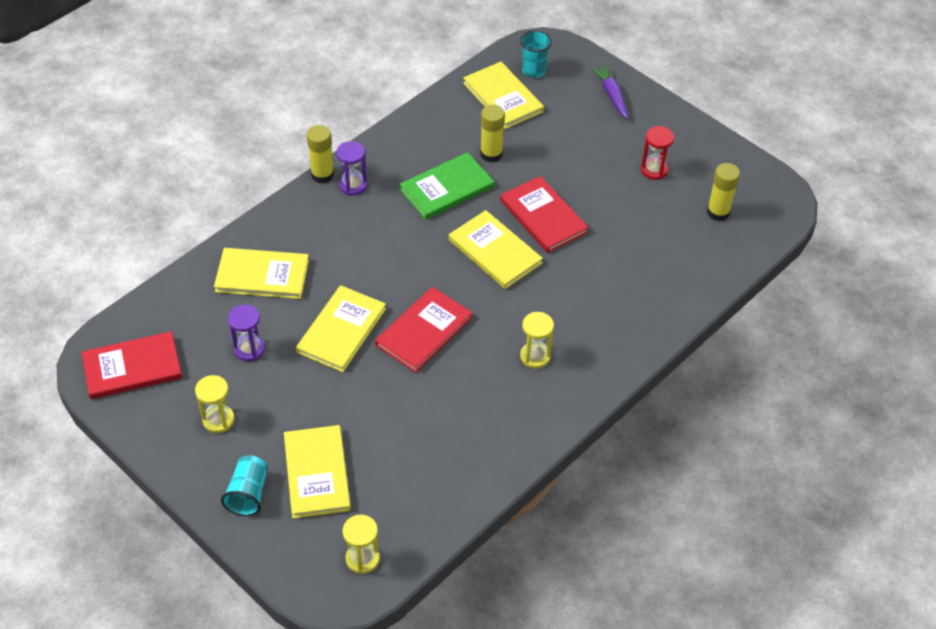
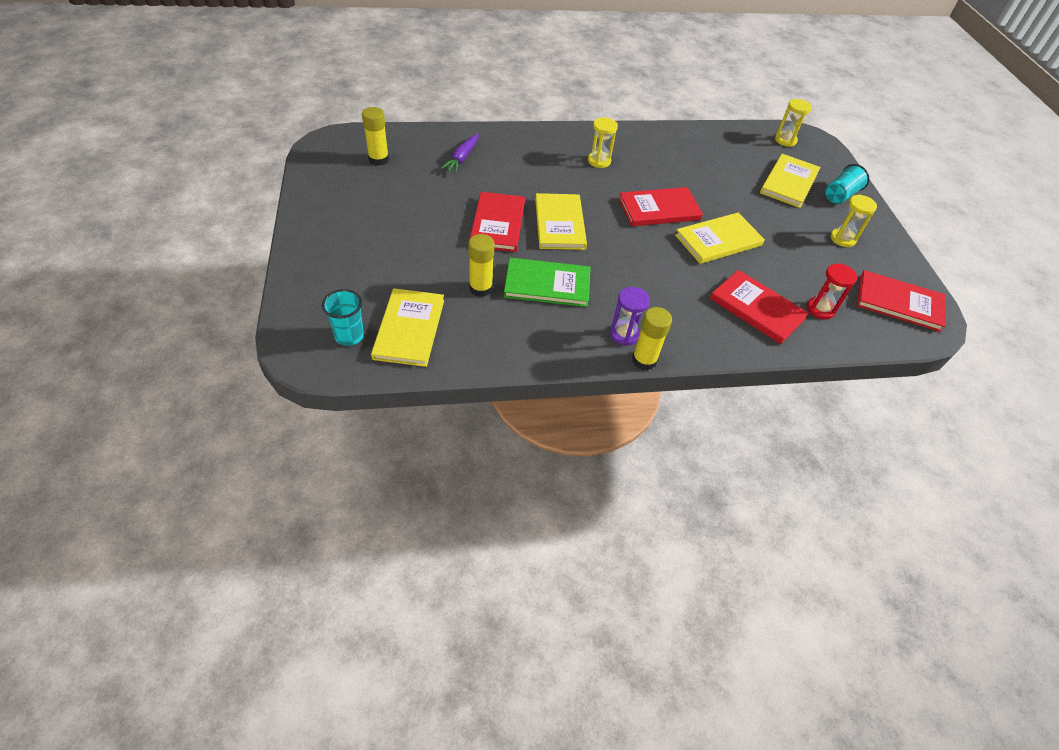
camera: 145 degrees left, 0 degrees up
(249, 349) = (797, 266): purple hourglass -> none
(262, 275) = (757, 308): yellow book -> red book
(612, 95) = (321, 272): purple carrot -> purple carrot (462, 158)
(654, 170) = (378, 204): red hourglass -> red hourglass (820, 309)

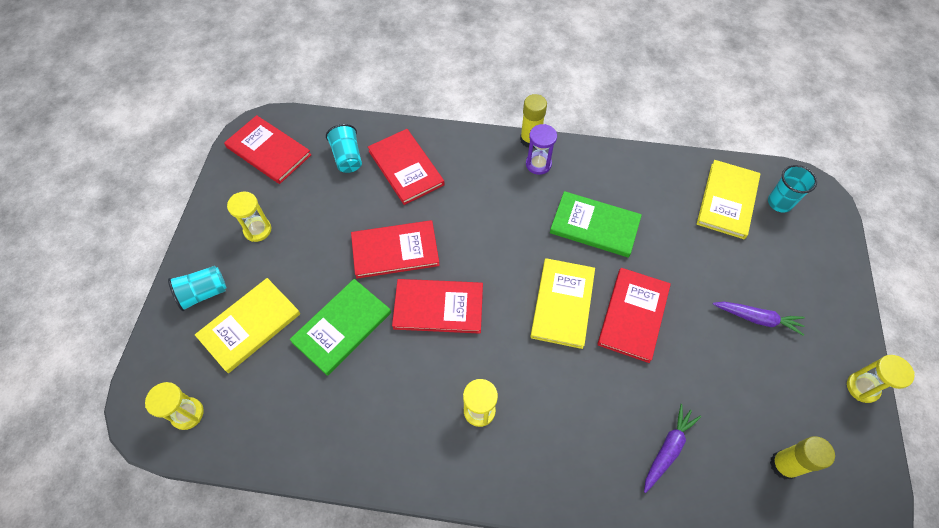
camera: 160 degrees left, 10 degrees up
(305, 203) = (862, 387): none -> yellow hourglass
(388, 235) = (757, 319): none -> purple carrot
(480, 288) = (660, 232): yellow glue stick -> none
(718, 240) = (395, 250): yellow book -> red book
(723, 189) = (342, 327): none -> green book
(820, 309) = (347, 157): red hourglass -> turquoise cup

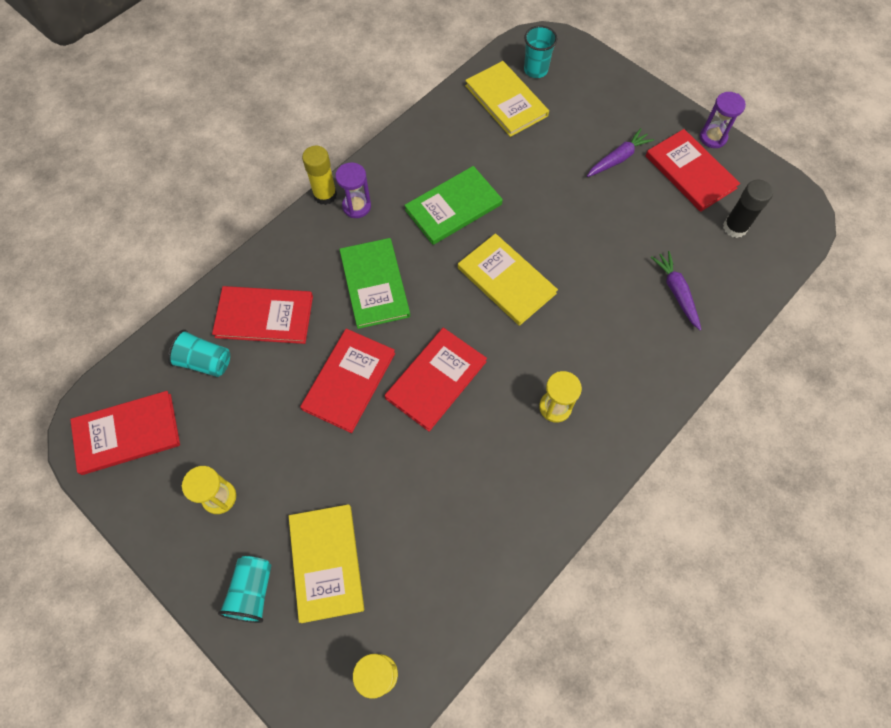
camera: 55 degrees left, 5 degrees up
(342, 327) = (393, 475): green book -> green book (374, 284)
(633, 315) = (554, 237): red book -> red book (690, 172)
(783, 465) = (735, 227): yellow glue stick -> black glue stick
(862, 387) = (713, 137): yellow hourglass -> purple hourglass

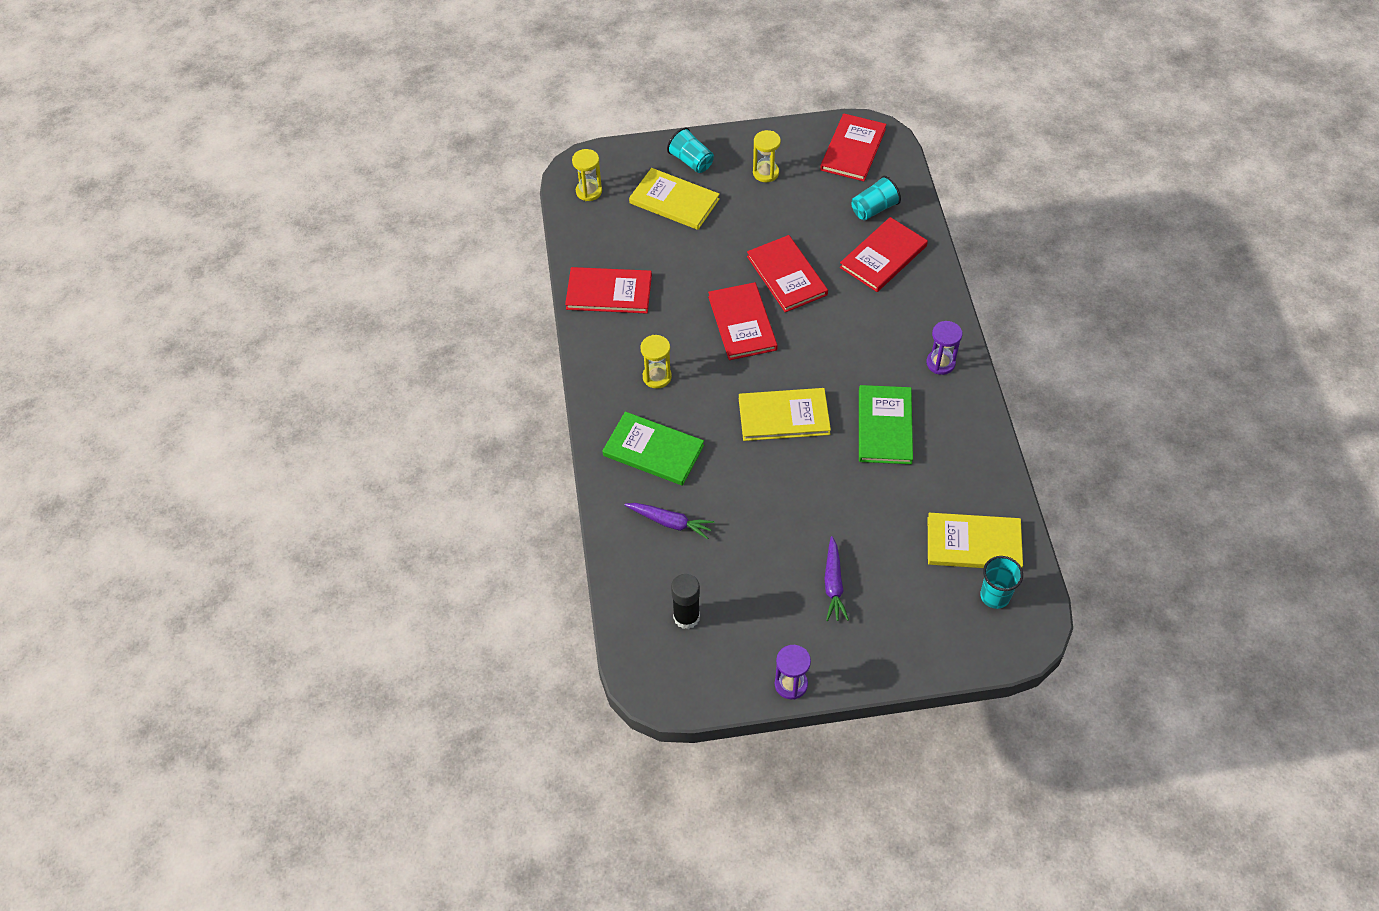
camera: 130 degrees right, 10 degrees down
(325, 195) = (970, 349): yellow glue stick -> none
(374, 284) = (854, 333): green book -> green book (653, 450)
(690, 172) = (770, 631): red book -> red book (609, 292)

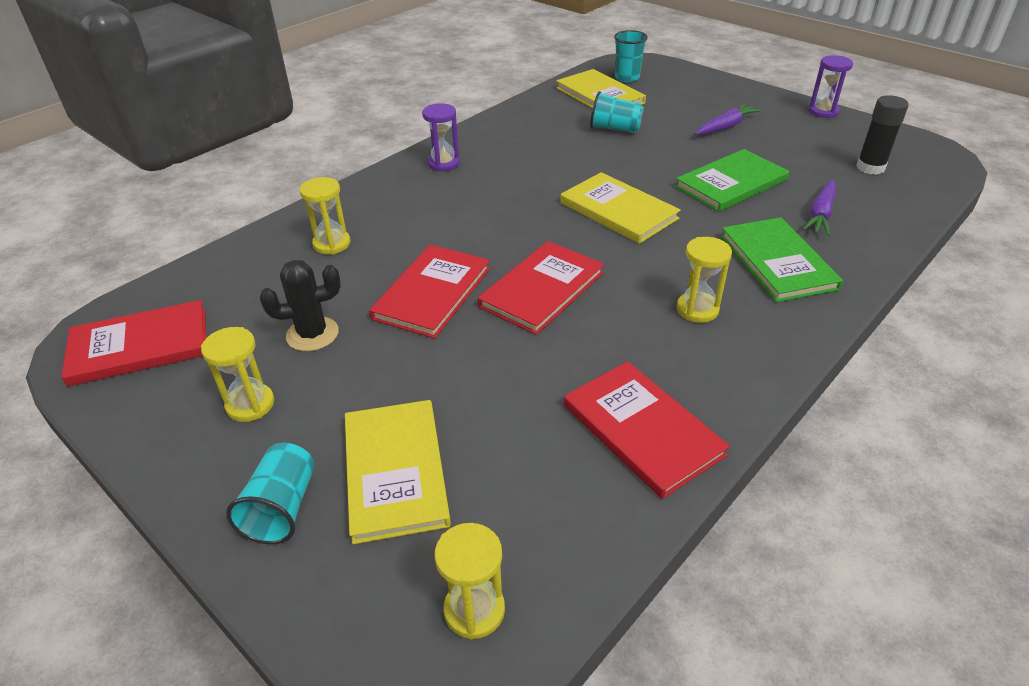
camera: 130 degrees left, 15 degrees down
(670, 522) = (820, 214): purple carrot -> purple carrot turned 135 degrees counterclockwise
(798, 213) = (312, 334): none -> black cactus
(874, 209) = (253, 281): turquoise cup -> turquoise cup (615, 129)
(883, 257) = (332, 244): red book -> yellow hourglass
(884, 426) = (551, 161): green book -> green book (731, 183)

